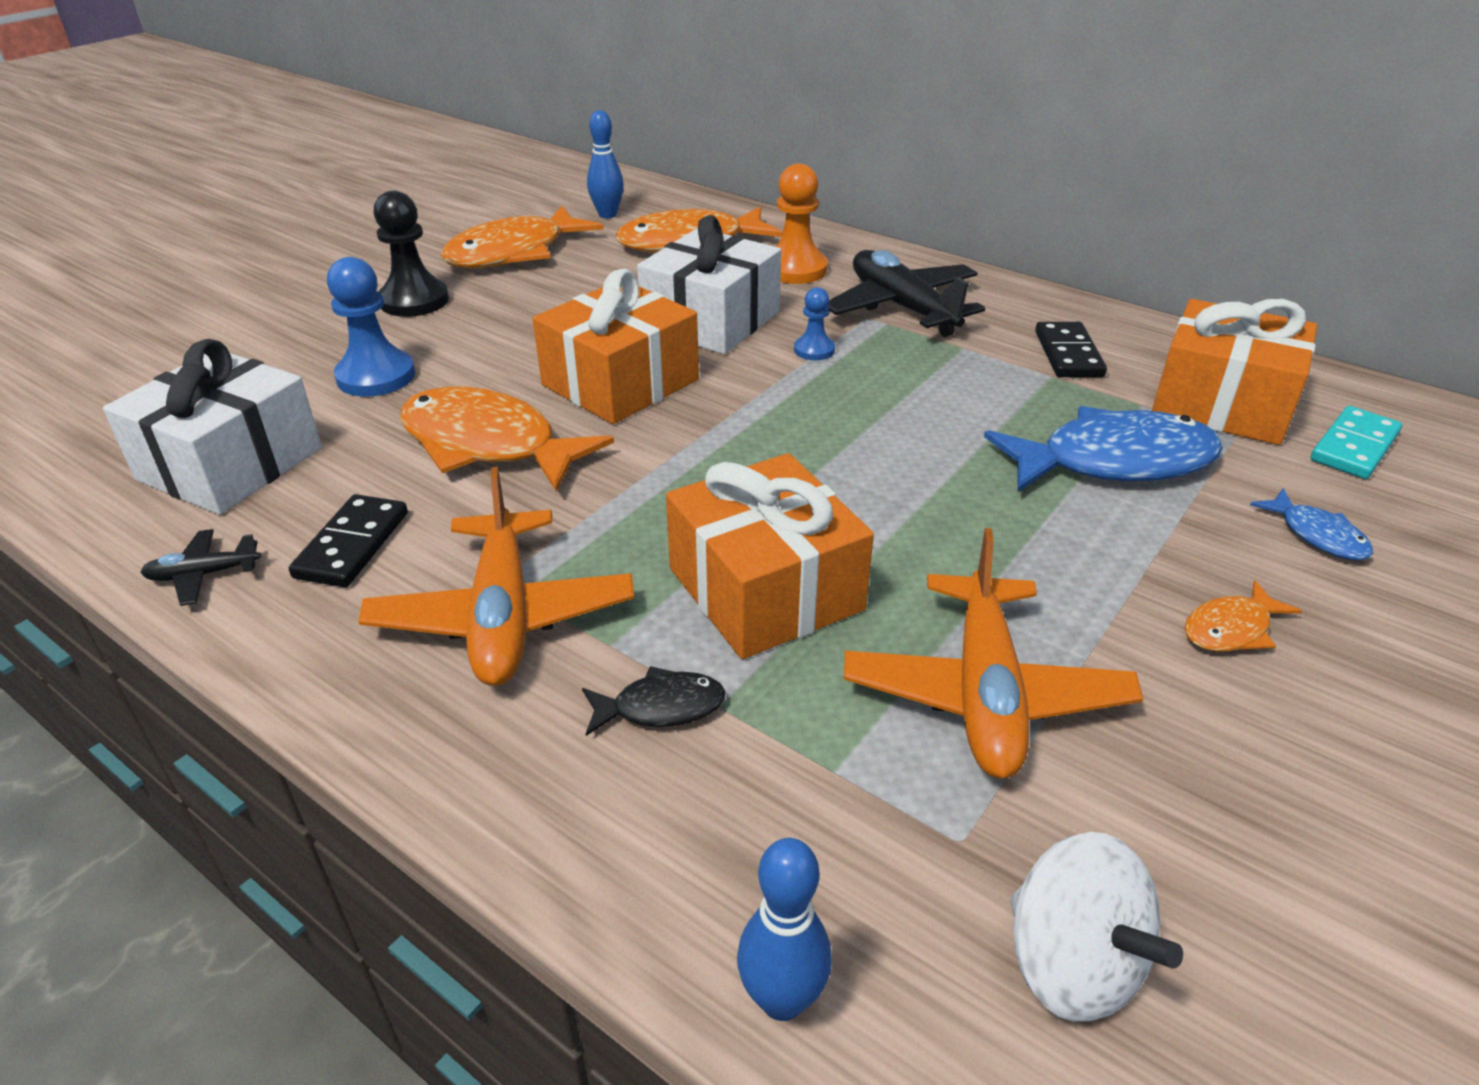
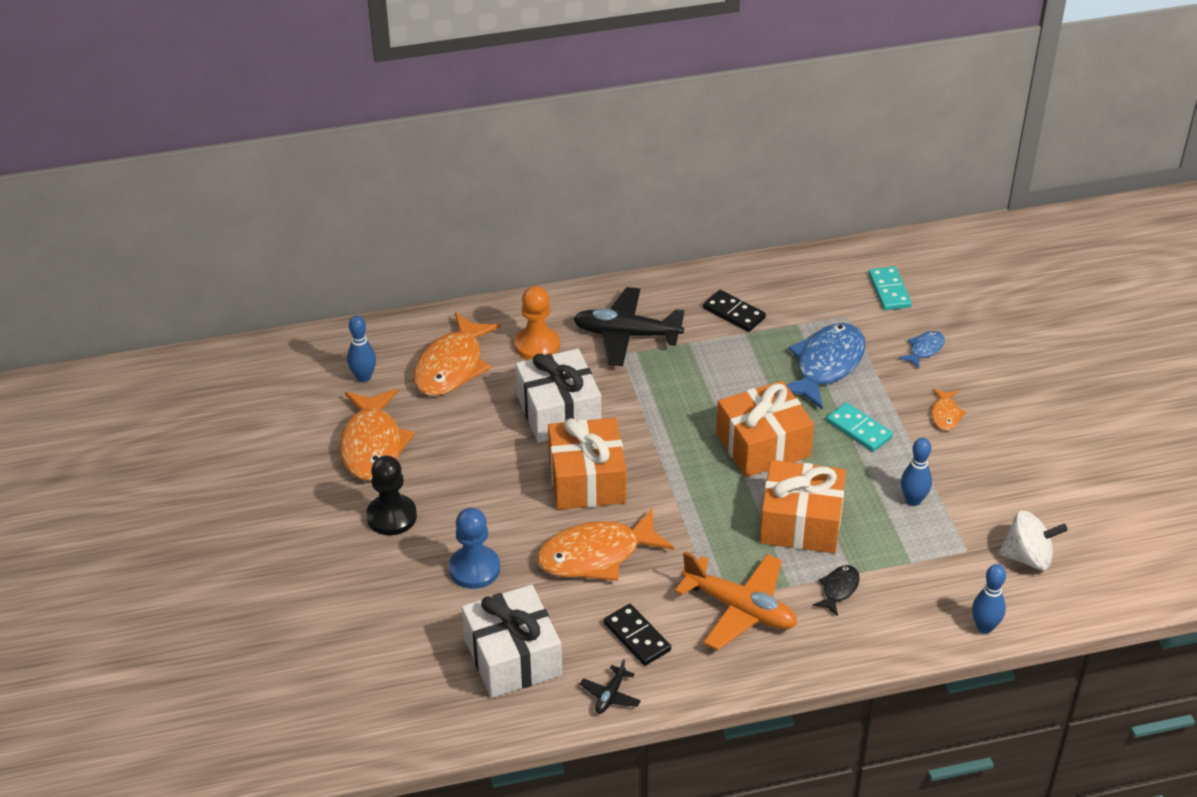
camera: 50 degrees left, 5 degrees up
(814, 350) = (633, 393): blue pawn -> none
(984, 693) = (913, 500): orange plane -> blue bowling pin
(1044, 552) = (859, 429): none -> turquoise domino
(1222, 403) = (822, 300): orange gift -> orange gift (763, 445)
(1317, 535) = (924, 349): blue fish -> blue fish turned 60 degrees counterclockwise

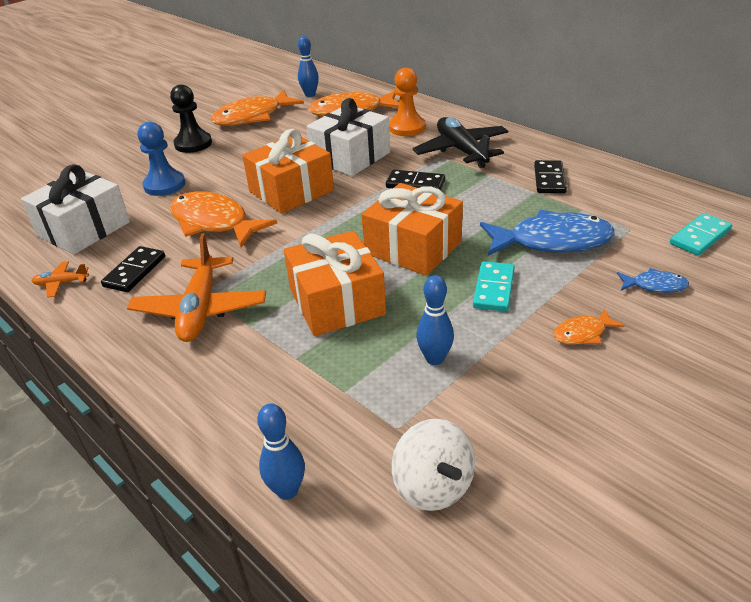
camera: 60 degrees right, 5 degrees down
(610, 695) = (61, 283): black plane -> orange plane
(659, 394) = (415, 184): none -> black domino
(838, 589) = (267, 357): black fish -> none

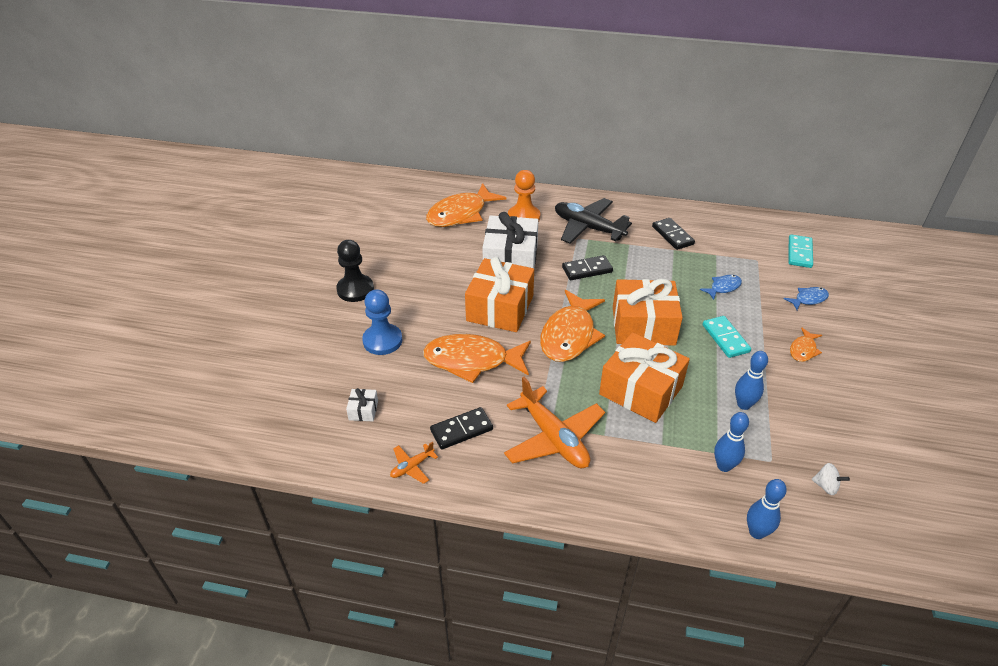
camera: 35 degrees left, 5 degrees up
(84, 229) = (363, 410): white gift -> white gift, size x0.41
(134, 271) = (461, 430): black domino -> black domino turned 75 degrees clockwise
(253, 117) = (377, 244): orange fish -> orange fish (569, 335)
(310, 94) = (402, 204): blue bowling pin -> blue bowling pin (724, 466)
(433, 486) = (826, 486): white spinning top -> white spinning top, size x0.54
(552, 241) = (723, 287): blue fish -> blue fish, size x0.47

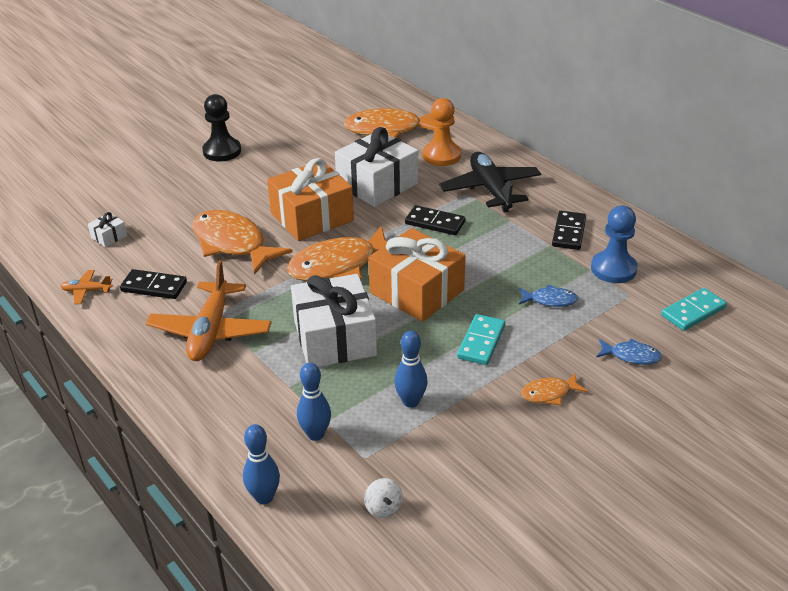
camera: 40 degrees right, 5 degrees down
(382, 341) = (189, 196): blue pawn -> blue pawn (613, 269)
(641, 390) = (335, 338): orange gift -> white gift

